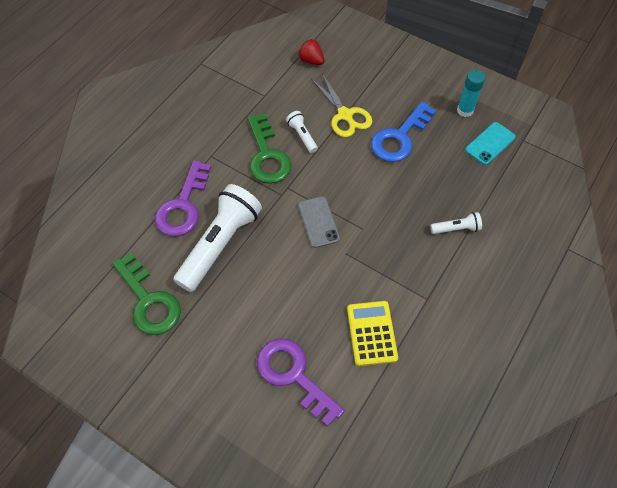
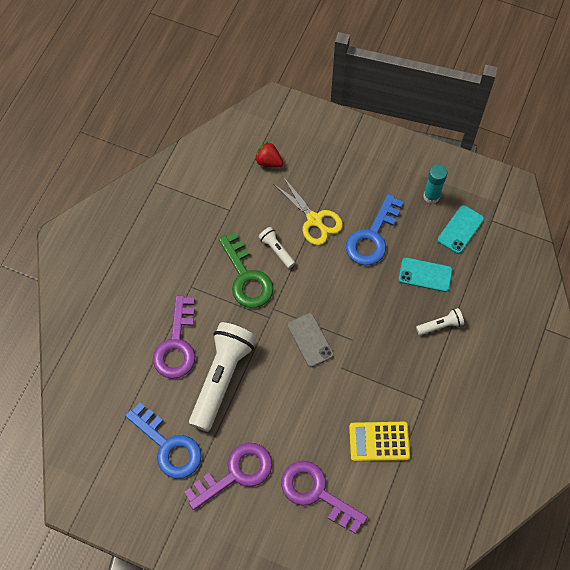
camera: 10 degrees left, 5 degrees up
(149, 301) = (168, 446): green key -> blue key
(212, 340) = (236, 473): none -> purple key
(372, 333) = (379, 441): yellow calculator -> yellow calculator turned 75 degrees counterclockwise
(447, 179) = (425, 275): none -> turquoise phone

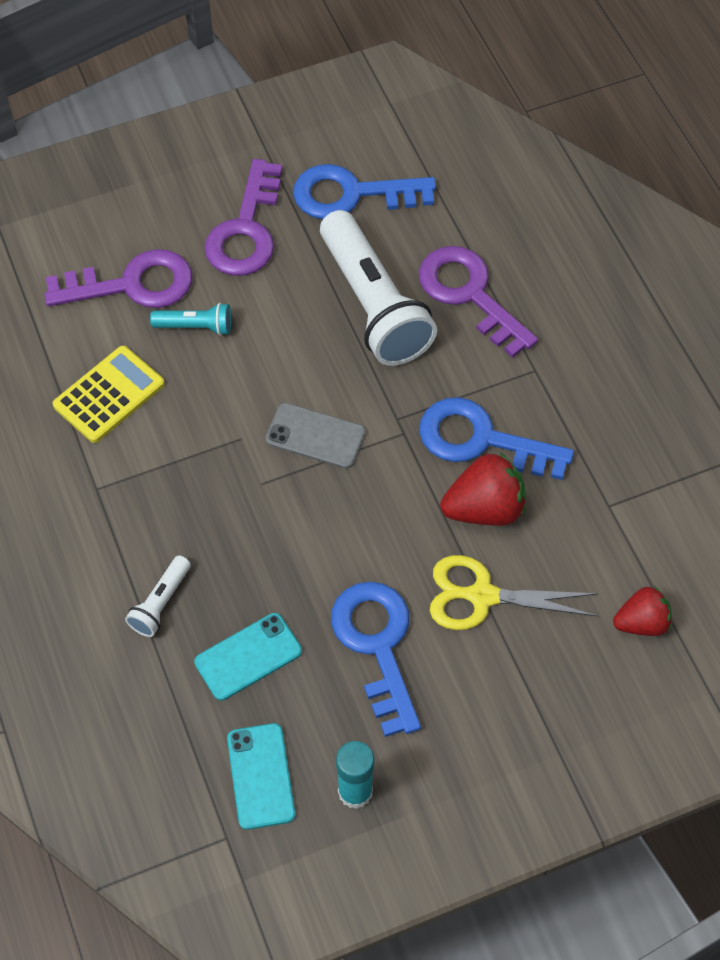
camera: 135 degrees right, 5 degrees down
(246, 278) = (480, 440): green key -> blue key
(276, 250) = (484, 508): white flashlight -> red strawberry
(309, 441) = (195, 326): none -> turquoise flashlight

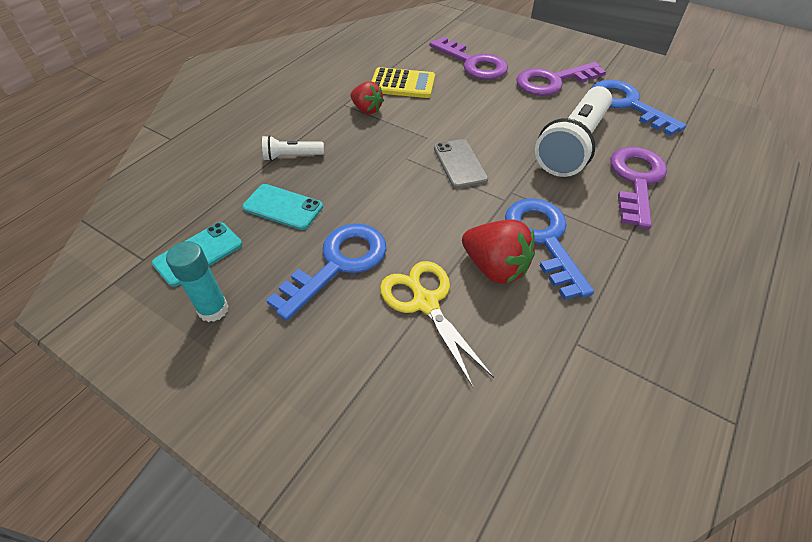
camera: 55 degrees right, 10 degrees down
(195, 326) = (475, 91): turquoise flashlight -> none
(641, 622) = (498, 428): red strawberry -> red strawberry (367, 109)

